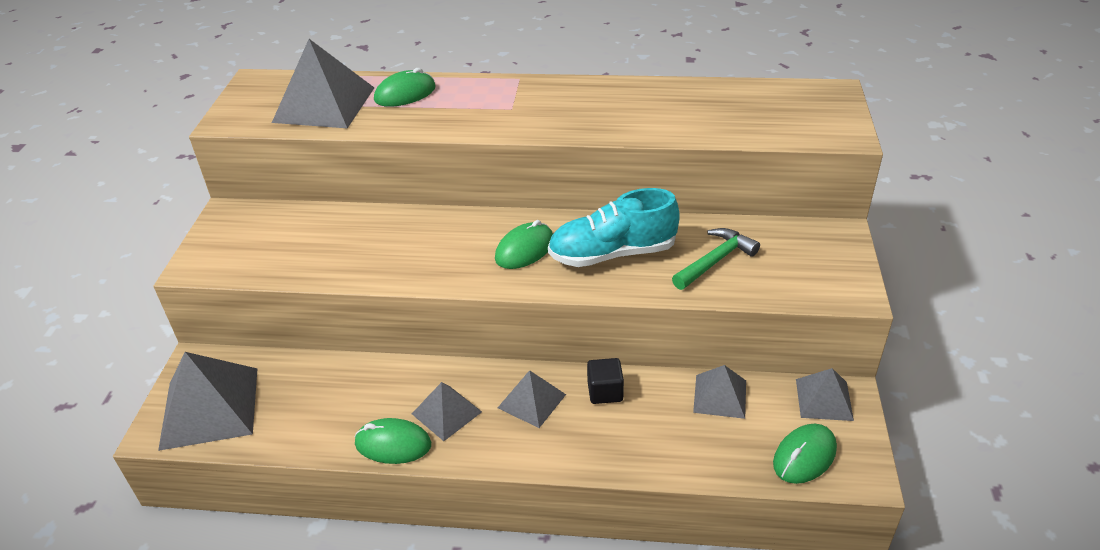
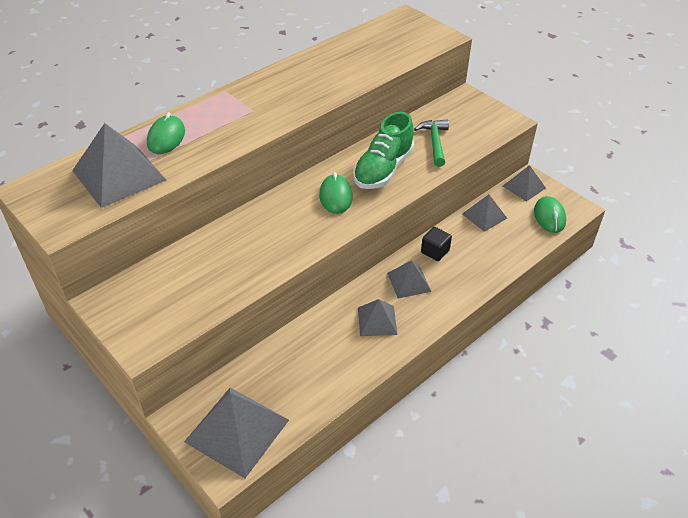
camera: 50 degrees left, 5 degrees up
(393, 444) = (375, 357): green mouse -> none
(612, 254) = (383, 169): turquoise shoe -> green shoe

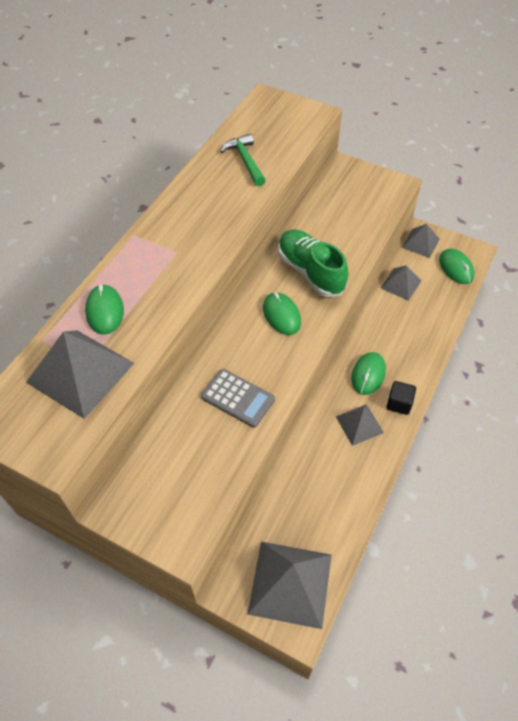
camera: 20 degrees left, 10 degrees up
(257, 249) = (238, 398): none -> grey calculator
(383, 169) = (310, 272): green shoe -> green shoe turned 135 degrees clockwise
(409, 282) = (368, 374): grey pyramid -> green mouse
(435, 142) = (342, 227): green hammer -> green hammer (245, 161)
(435, 251) = (375, 335): black cube -> black cube (399, 403)

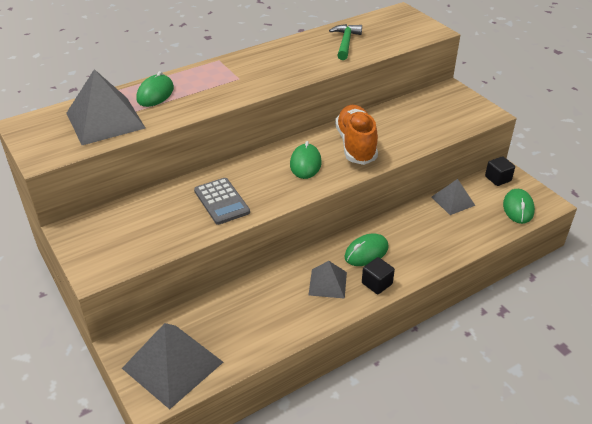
camera: 30 degrees right, 15 degrees down
(310, 272) = (356, 145): green shoe -> orange shoe
(420, 243) = (498, 179): grey pyramid -> black cube

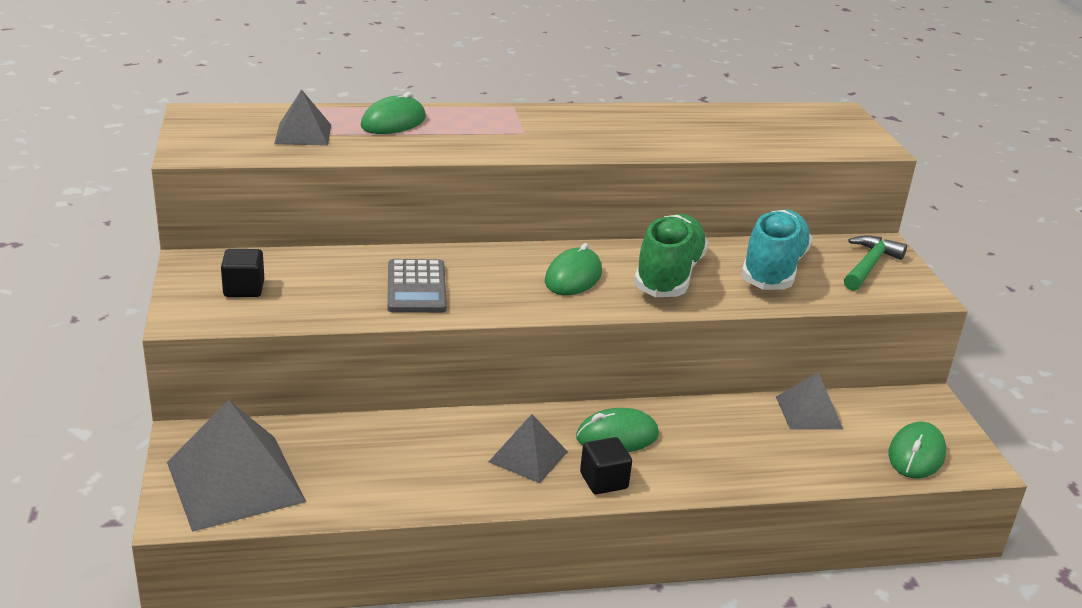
camera: 20 degrees right, 10 degrees down
(105, 120) = (303, 134): grey pyramid -> grey pyramid, size x0.56
(345, 43) = (718, 129): green hammer -> green hammer (869, 266)
(356, 145) = (669, 275): orange shoe -> green shoe
(407, 122) = (773, 269): none -> turquoise shoe
(498, 179) = (909, 405): black cube -> black cube (244, 288)

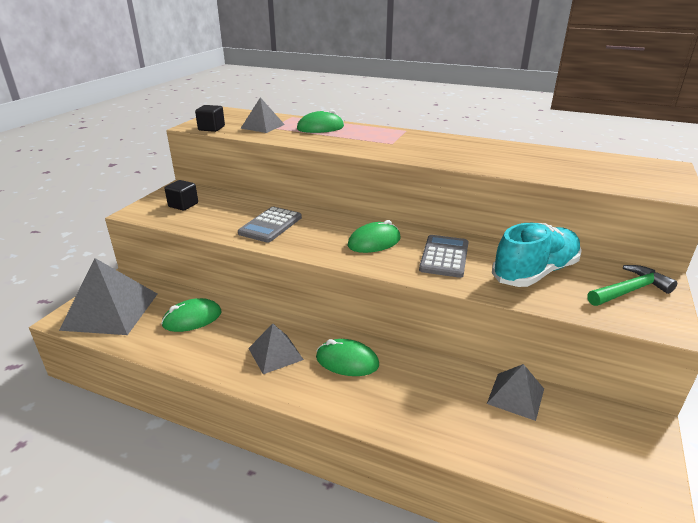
camera: 35 degrees right, 0 degrees up
(603, 481) = (305, 389): black cube -> black cube (211, 128)
(669, 275) = (444, 257): green shoe -> grey calculator
(916, 455) = (590, 471): green mouse -> green mouse (192, 319)

